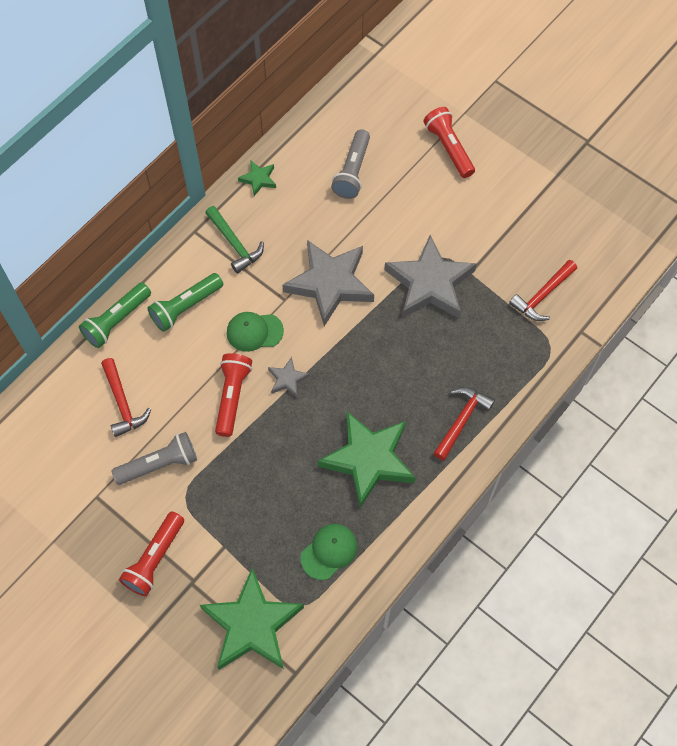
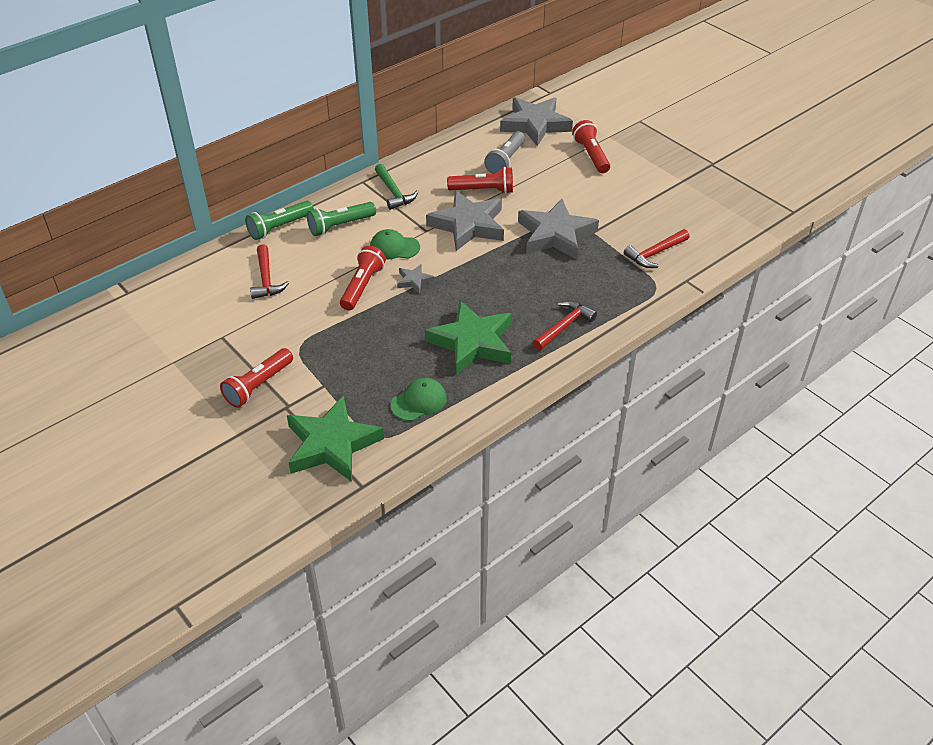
camera: 10 degrees right, 20 degrees down
(159, 464) = (284, 322): grey flashlight -> none
(258, 179) = (425, 157): green star -> none
(336, 225) = (483, 190): none -> red flashlight
(376, 105) = (535, 125): none -> grey star

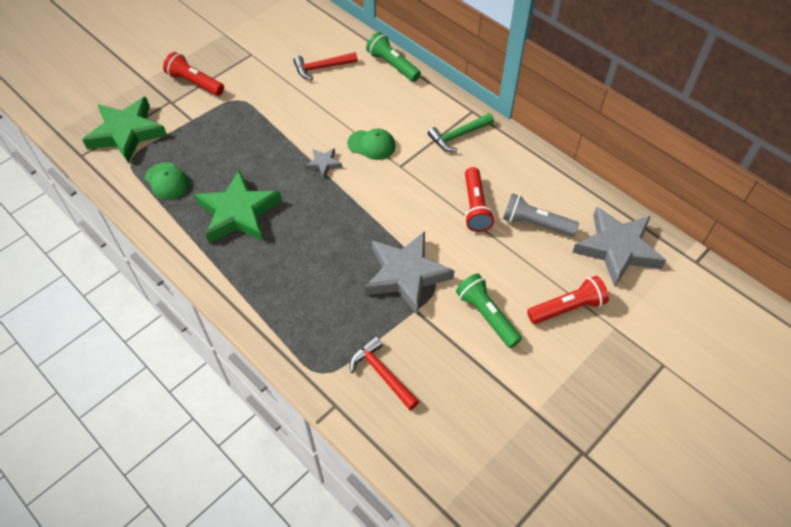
camera: 85 degrees right, 10 degrees up
(340, 226) = (400, 104): green flashlight -> green flashlight (486, 315)
(362, 286) = (315, 129): red flashlight -> none
(394, 247) = (371, 145): green cap -> green cap turned 105 degrees clockwise
(468, 225) = (413, 198): grey star -> none
(564, 326) = (258, 285): red hammer -> none

